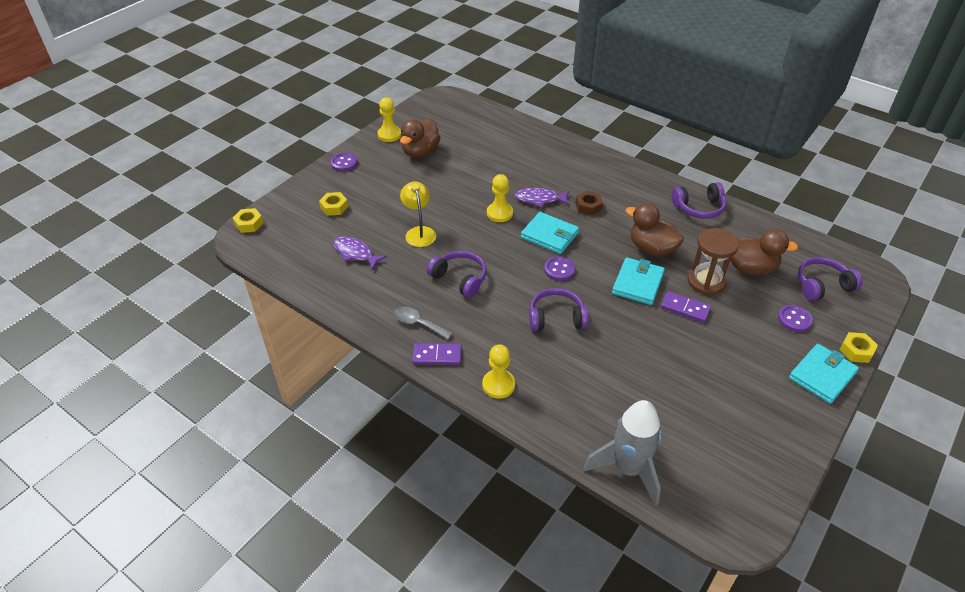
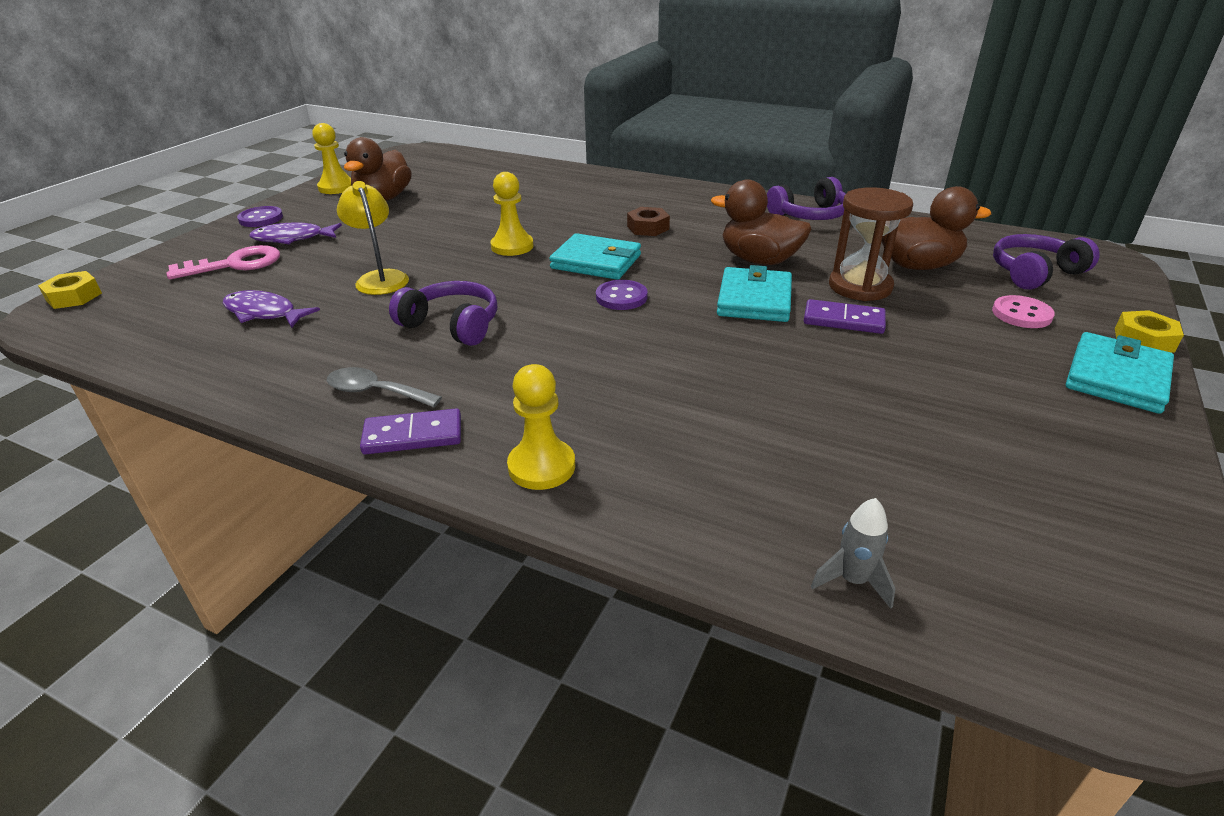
camera: 10 degrees left, 10 degrees down
(334, 207) = (235, 264): yellow nut -> pink key
(540, 199) = (572, 227): purple fish -> purple fish (293, 238)
(556, 318) = (631, 356): purple headphones -> none
(628, 469) = (852, 581): grey rocket -> grey rocket, size x0.44
(794, 319) = (1021, 314): purple button -> pink button

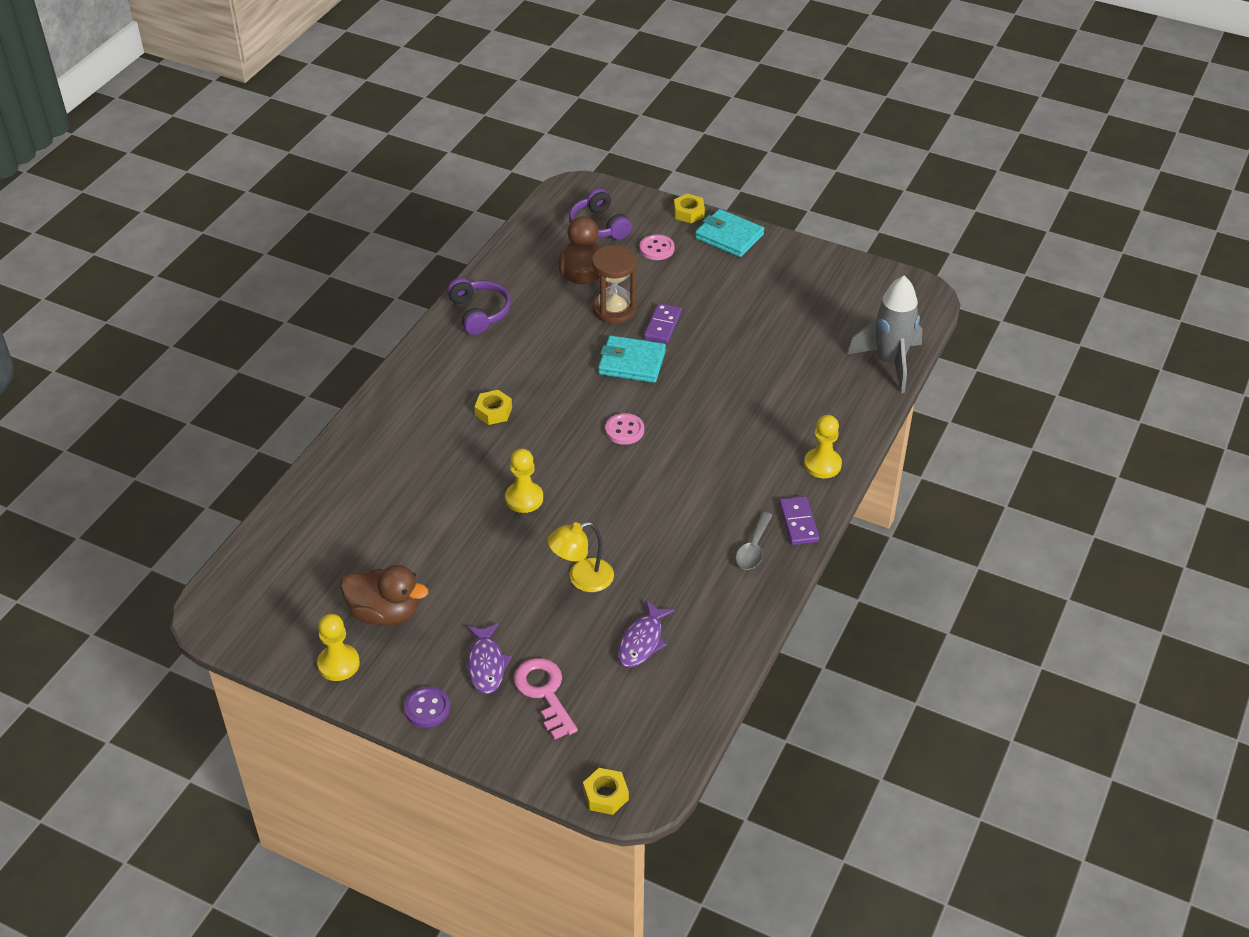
camera: 90 degrees left, 10 degrees up
(452, 325) = (664, 521): purple headphones -> none
(596, 262) = (561, 444): turquoise wallet -> none
(621, 297) = (624, 430): purple button -> pink button
(648, 228) = (493, 411): brown nut -> yellow nut
(759, 260) = (566, 352): brown duck -> none
(852, 581) = (890, 363): grey rocket -> grey rocket, size x2.29

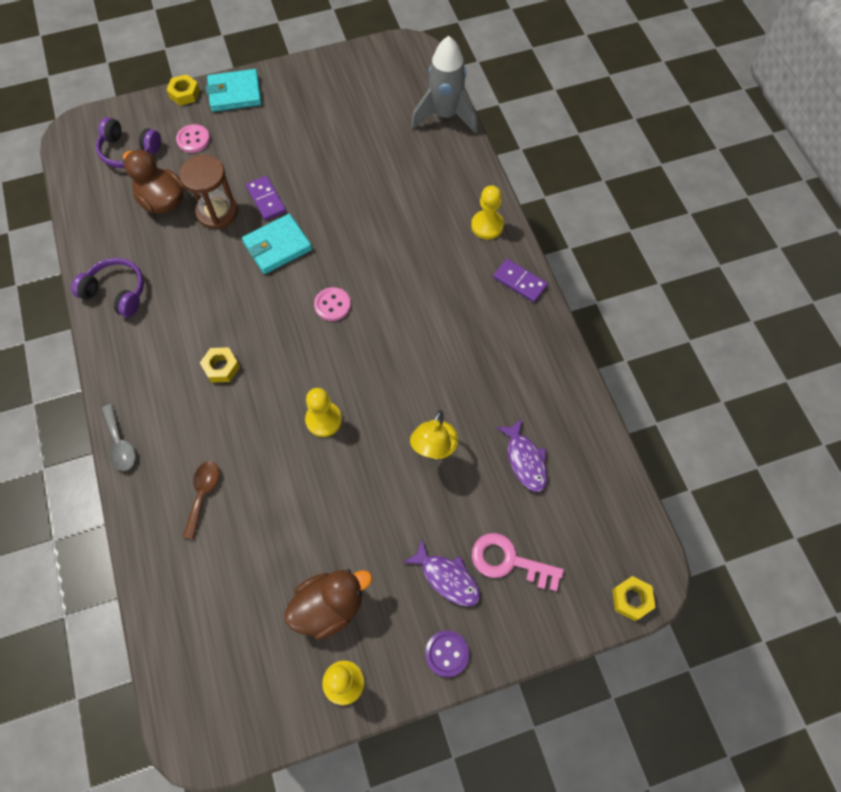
camera: 45 degrees left, 20 degrees up
(386, 479) = (203, 494): none -> brown spoon
(753, 549) = (514, 326): grey spoon -> grey spoon (120, 444)

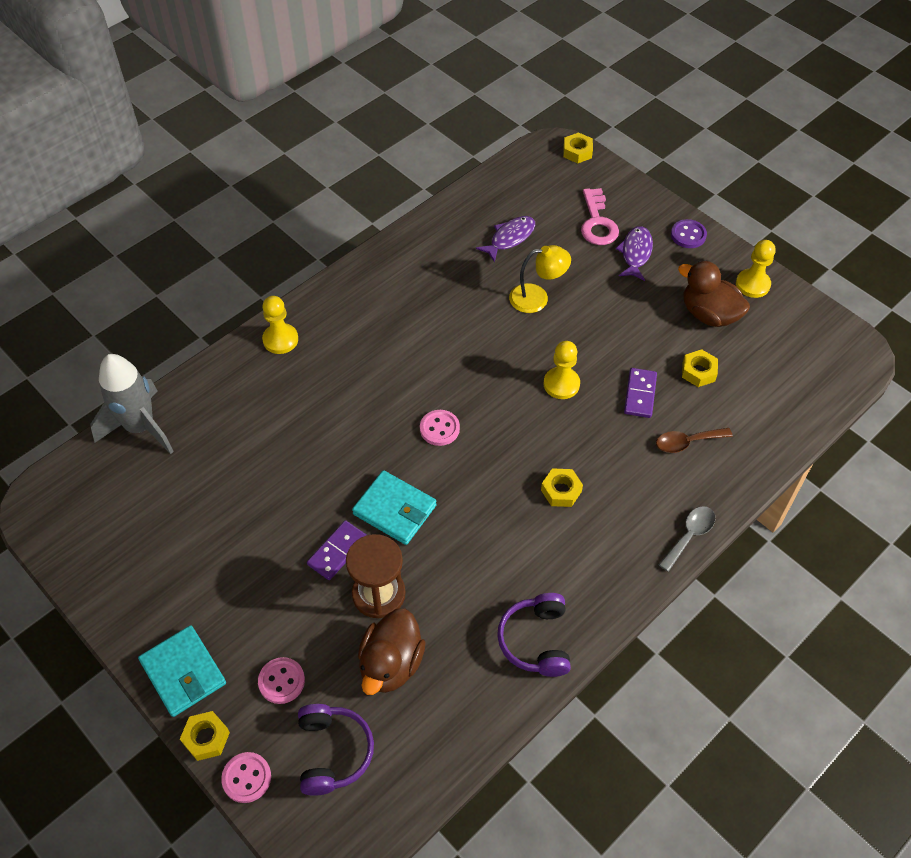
camera: 115 degrees left, 10 degrees down
(146, 106) = (246, 778): none -> pink button
(268, 552) = (698, 372): none -> yellow nut
(520, 282) = (335, 294): purple domino -> purple domino (640, 394)

